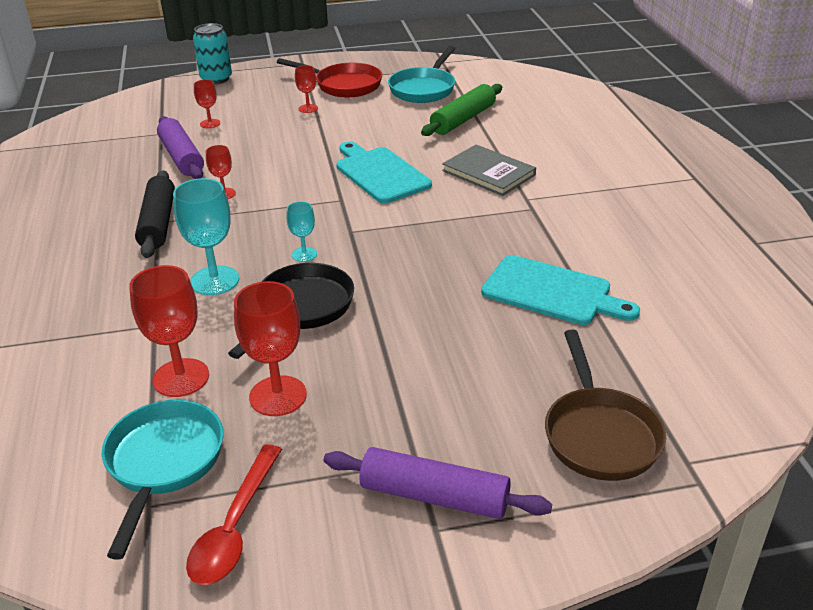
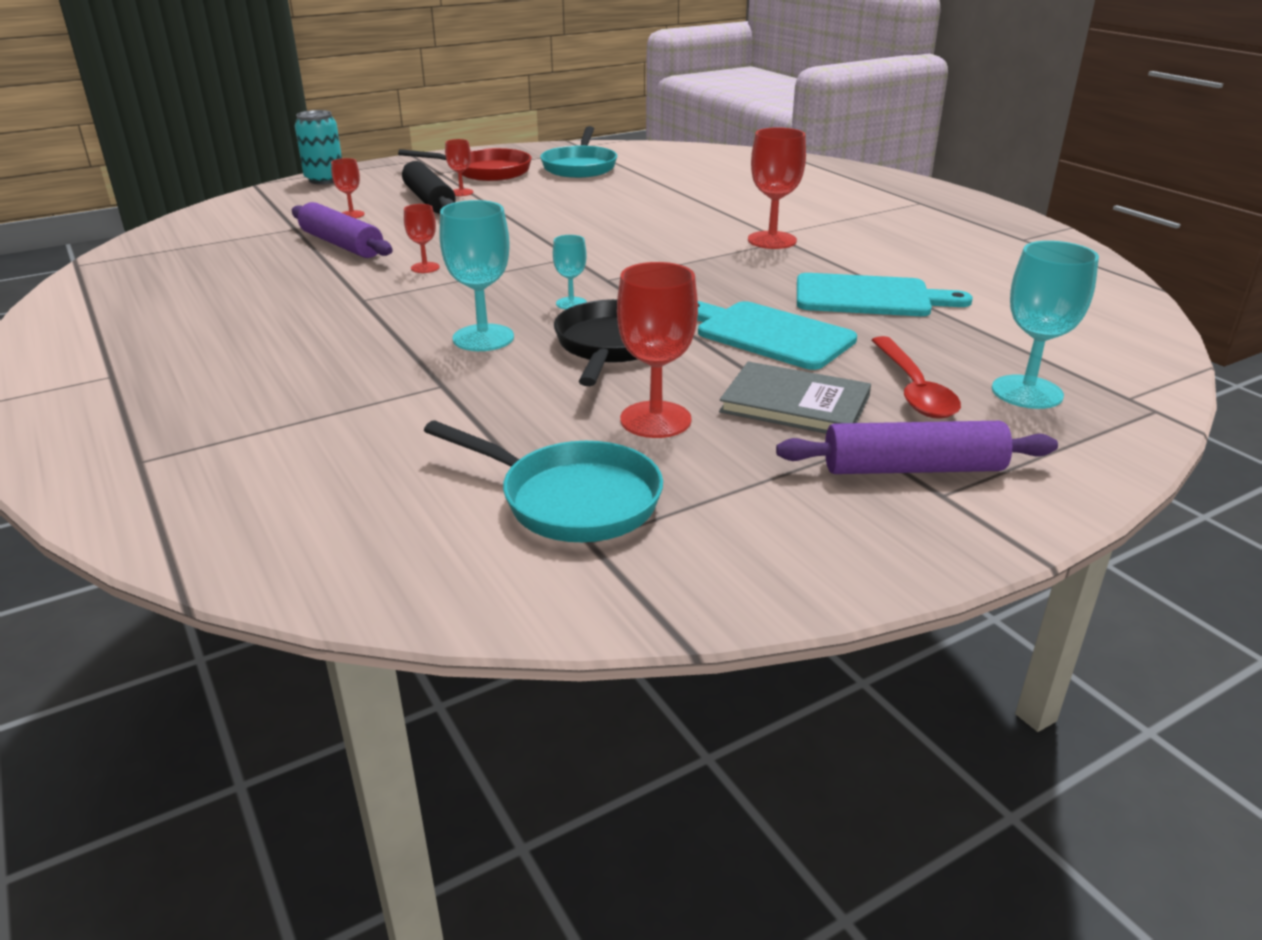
camera: 20 degrees left, 5 degrees down
(158, 223) = (363, 300): black rolling pin -> black rolling pin (429, 200)
(163, 463) = (571, 500): turquoise pan -> turquoise pan turned 135 degrees clockwise
(181, 378) = (521, 424): red goblet -> red goblet (772, 240)
(235, 527) = (715, 538): red spoon -> red spoon (913, 389)
(380, 173) = (595, 232): turquoise cutting board -> turquoise cutting board (769, 334)
(463, 119) = (646, 185): green rolling pin -> none
(488, 173) = (713, 220): grey book -> grey book (795, 404)
(599, 435) = (1027, 392): brown pan -> turquoise goblet

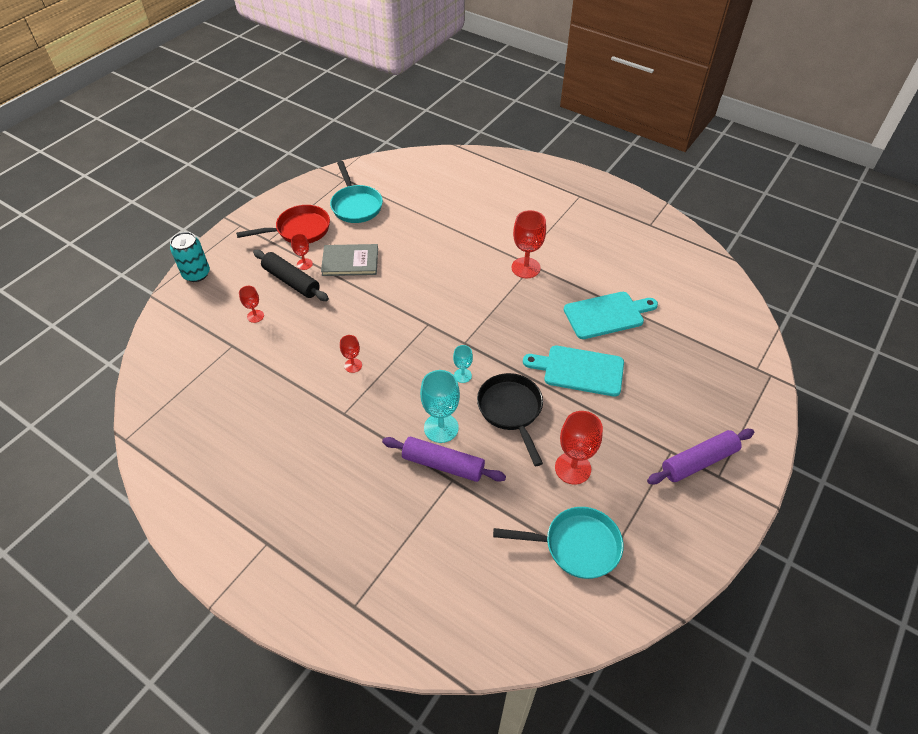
camera: 25 degrees left, 20 degrees up
(341, 244) = (280, 356): purple rolling pin -> purple rolling pin (443, 464)
(795, 404) = (625, 430): grey book -> grey book (350, 262)
(913, 389) = (668, 396): red spoon -> none
(1027, 392) = (715, 380): turquoise goblet -> none

